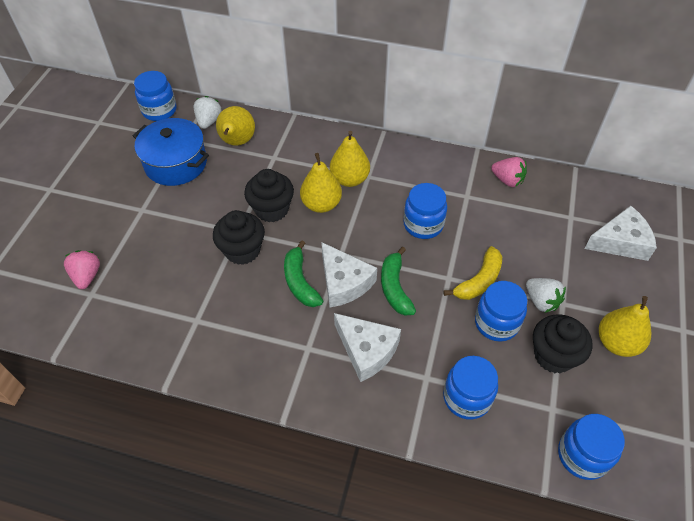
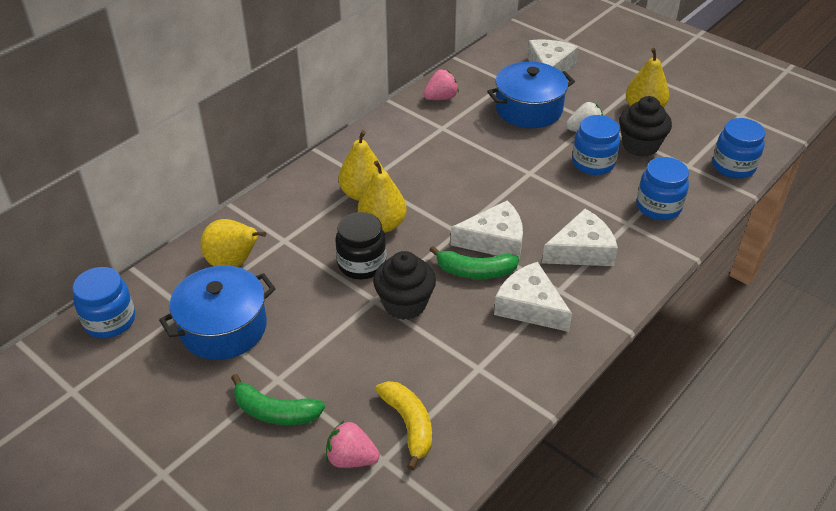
camera: 65 degrees left, 10 degrees down
(209, 121) = (174, 278): white strawberry -> none
(271, 209) = (362, 264): black cupcake -> black jar
(278, 333) = (529, 306): none -> white cheese
(395, 287) = (521, 209): green banana -> green banana (275, 412)
(423, 224) = (458, 166): blue jar -> none
(479, 281) = (543, 156): yellow banana -> yellow banana (409, 425)
(541, 247) = (529, 109): none -> blue pot

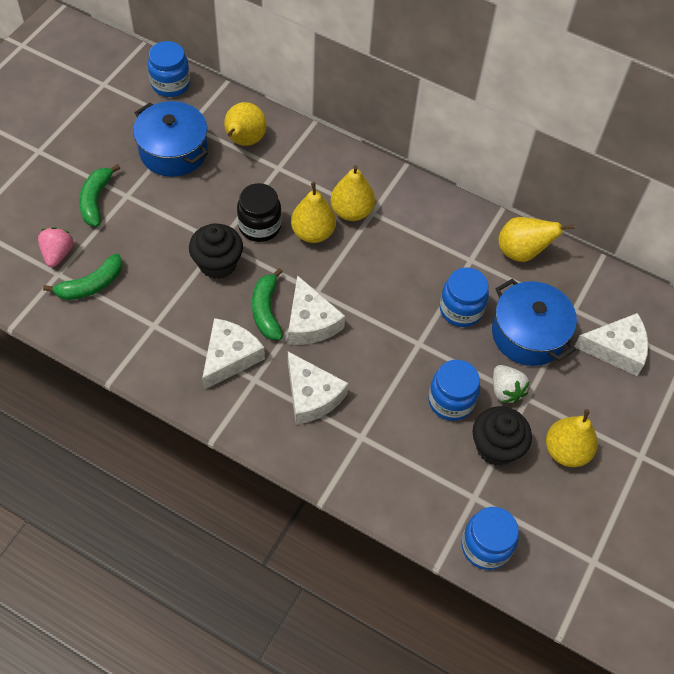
camera: 75 degrees right, 15 degrees up
(409, 425) = (91, 285): yellow banana -> green banana
(441, 98) = (521, 252): pink strawberry -> yellow pear
(658, 207) = (394, 465): blue jar -> blue jar (461, 310)

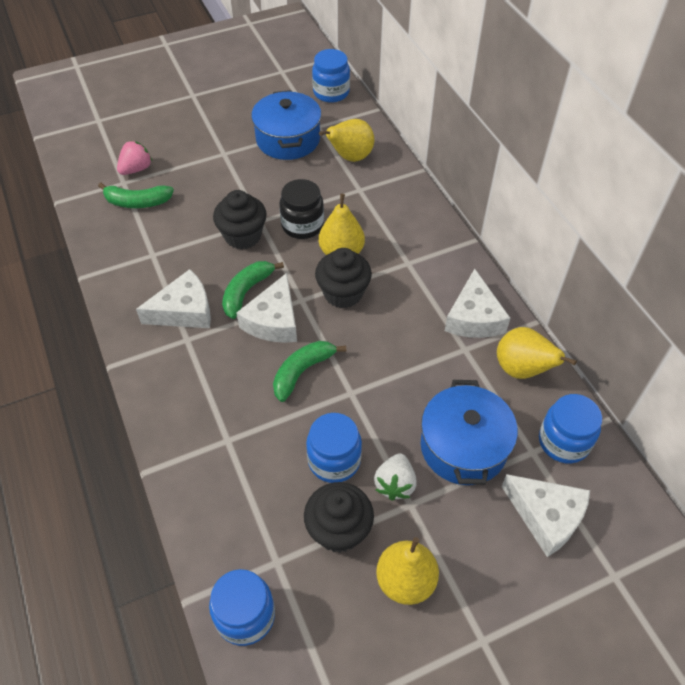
camera: 40 degrees right, 5 degrees down
(96, 200) = (198, 146): green banana -> green banana (302, 372)
(311, 396) = (218, 380): white cheese -> white cheese (474, 317)
(344, 267) = (343, 293): none -> black cupcake
(351, 211) = (390, 253): yellow pear -> none
(461, 310) = (416, 386): blue jar -> blue jar (563, 442)

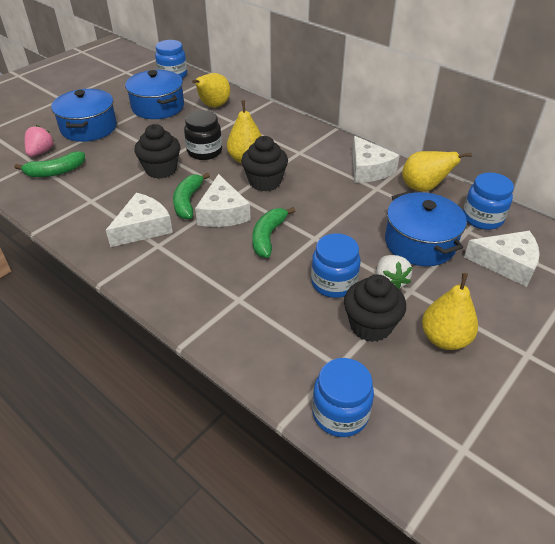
camera: 25 degrees left, 10 degrees down
(200, 149) = (89, 128): none -> blue pot

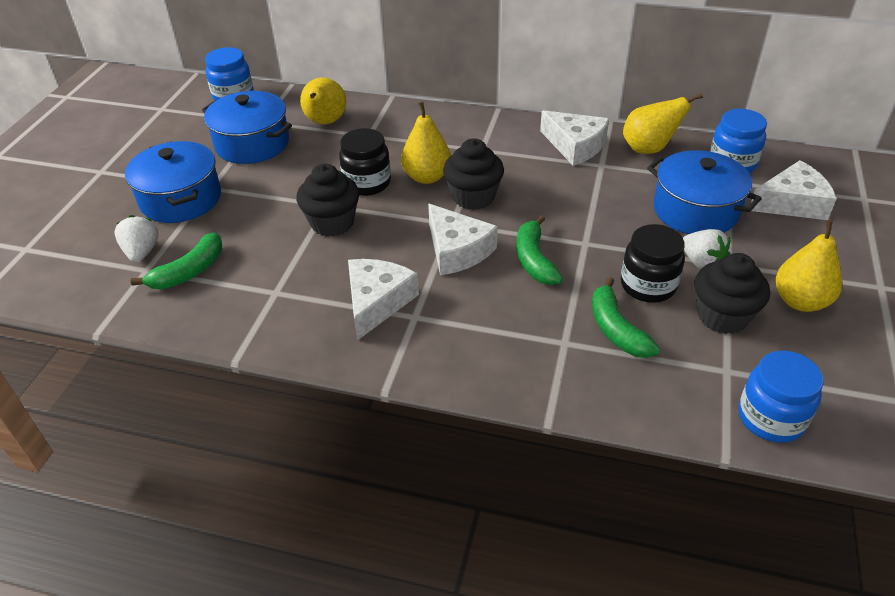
camera: 25 degrees left, 0 degrees up
(41, 152) = (142, 252): pink strawberry -> white strawberry
(188, 201) = (403, 251): green banana -> green banana (616, 329)
(333, 283) = (648, 285): blue jar -> black jar

